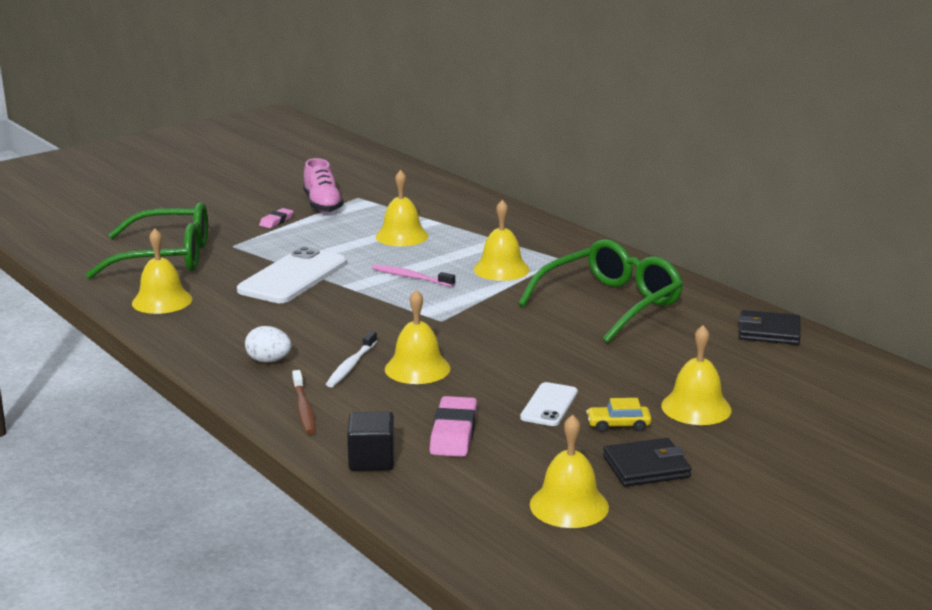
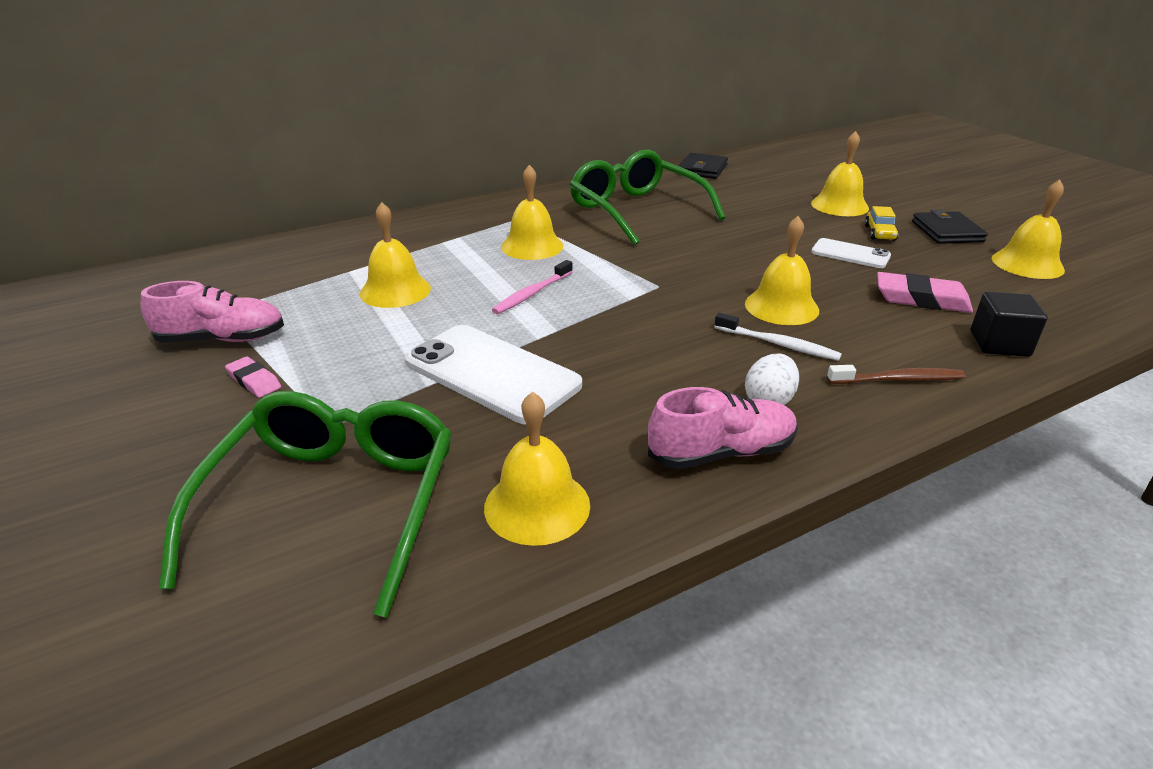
camera: 80 degrees left, 10 degrees up
(209, 346) = (721, 453): none -> pink shoe

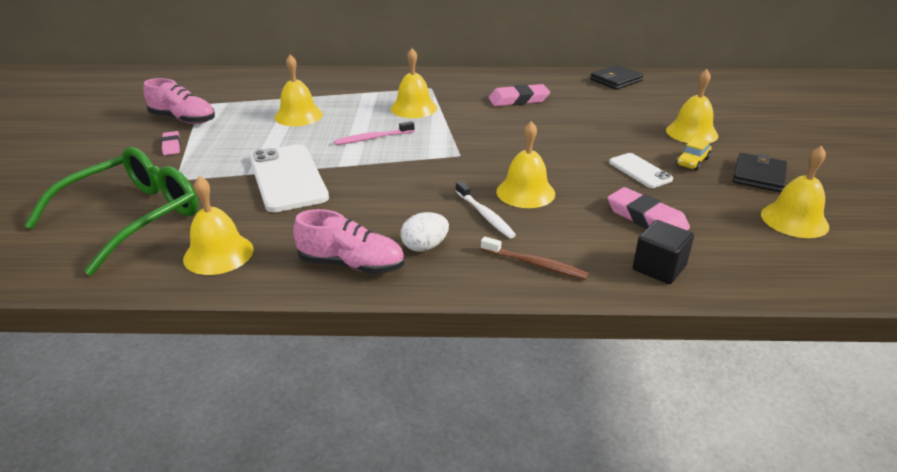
camera: 30 degrees right, 0 degrees up
(635, 210) = (518, 100): green glasses -> pink eraser

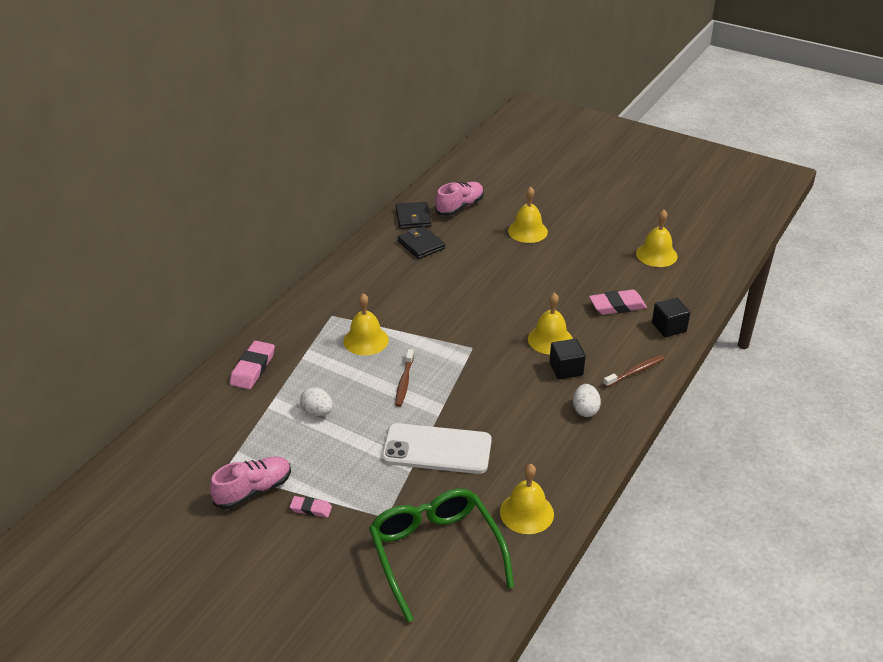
camera: 60 degrees left, 5 degrees up
(298, 116) = (317, 412): yellow bell -> white egg
(351, 264) = (584, 450): pink shoe -> pink shoe (459, 207)
(372, 138) = (404, 382): pink toothbrush -> brown toothbrush
(485, 215) = (566, 369): white toothbrush -> black cube
(518, 100) = (403, 280): pink eraser -> pink eraser (253, 368)
(640, 171) = (560, 279): white phone -> none
(692, 162) = (566, 252): yellow car -> none
(759, 176) = (602, 238): black wallet -> black wallet (421, 245)

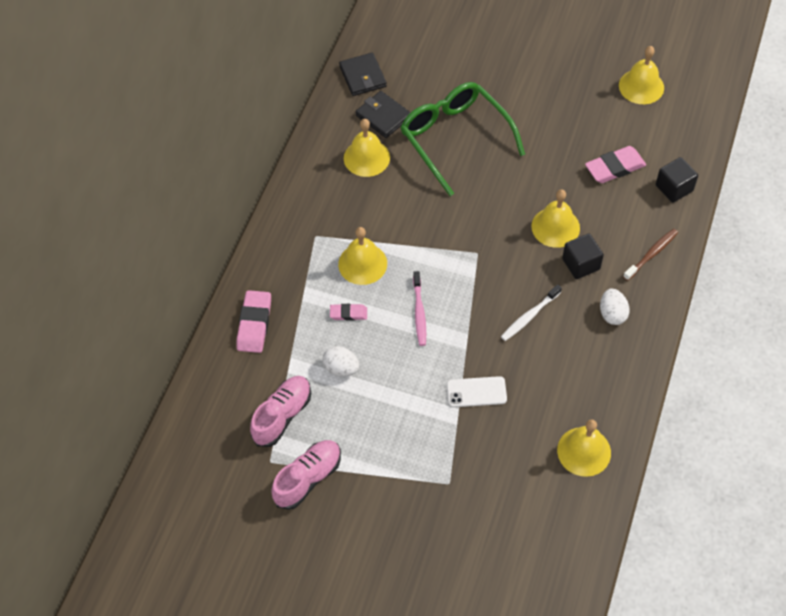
camera: 10 degrees left, 20 degrees up
(311, 509) = (372, 489): pink eraser -> pink eraser (348, 313)
(404, 382) = (419, 312): brown toothbrush -> pink toothbrush
(435, 552) = (508, 515): green glasses -> green glasses (454, 138)
(437, 449) = (476, 392): white phone -> white phone, size x0.54
(459, 207) = (410, 51): pink shoe -> pink shoe (282, 415)
(506, 400) = (529, 316): none -> white toothbrush
(527, 231) = (495, 75): yellow bell -> yellow bell (366, 157)

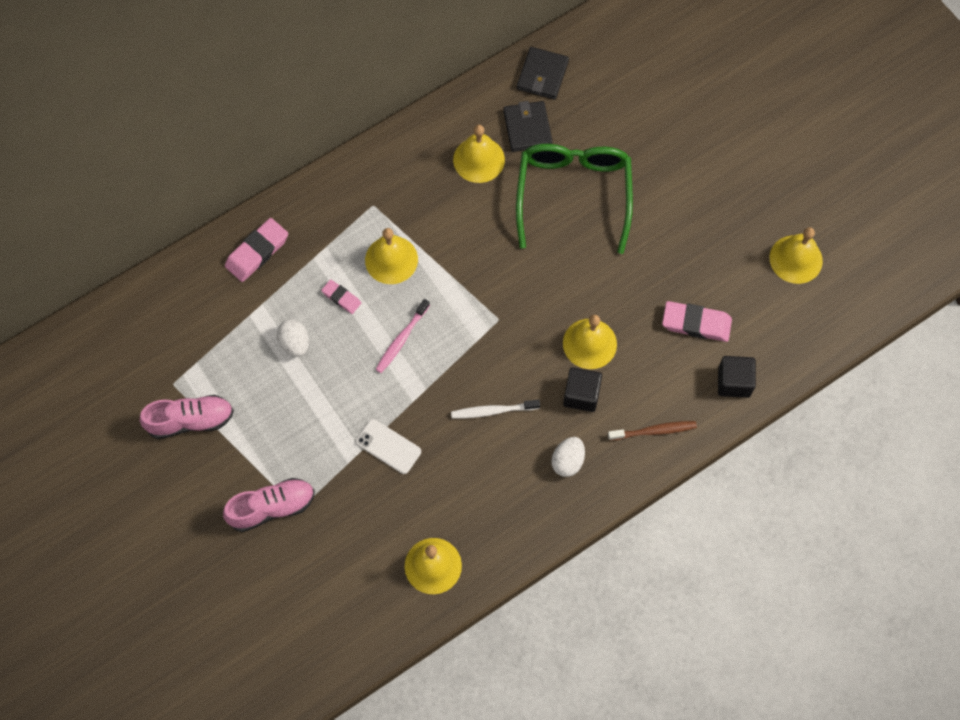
camera: 35 degrees right, 10 degrees up
(282, 415) = (214, 351): pink shoe -> pink shoe (272, 507)

